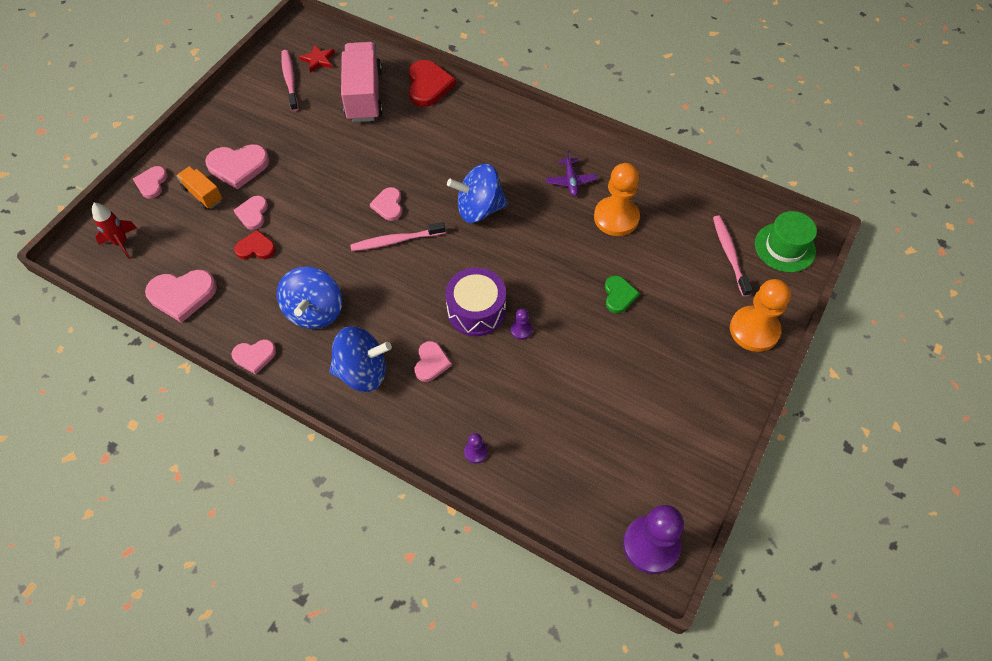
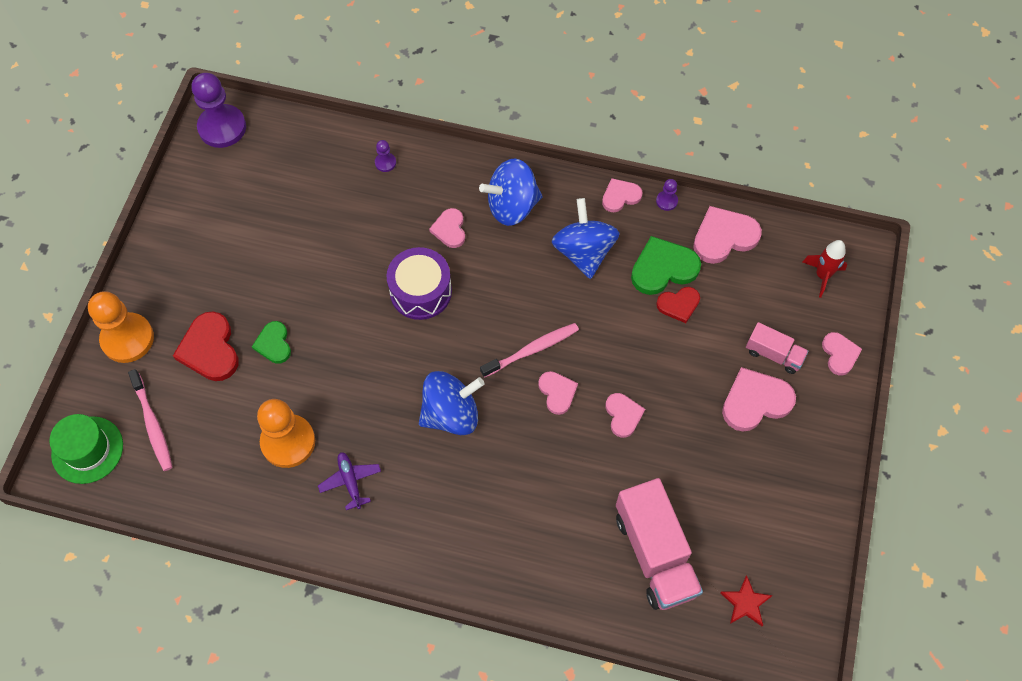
camera: 165 degrees right, 5 degrees up
(203, 194) = (773, 354): orange truck -> pink truck
(252, 280) = (663, 268): none -> green heart
(253, 213) = (704, 344): pink heart -> pink heart (623, 415)
(290, 80) = (765, 555): pink toothbrush -> none
(428, 85) = (575, 595): red heart -> red heart (210, 349)
(521, 330) = (370, 282): purple pawn -> purple pawn (666, 201)

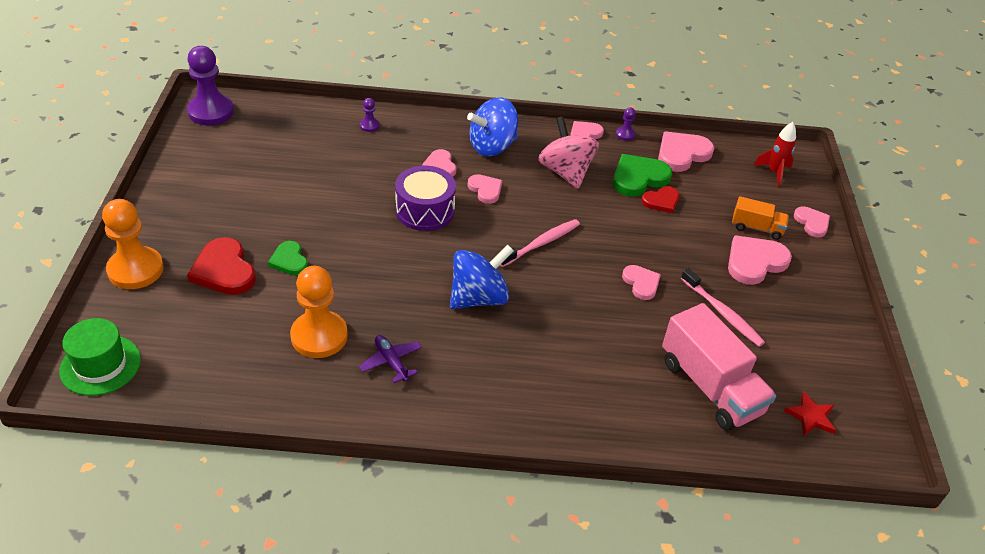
camera: 15 degrees left, 20 degrees down
(152, 424) = (171, 336): pink toothbrush -> pink toothbrush (722, 313)
(557, 392) = (575, 272): pink heart -> pink heart (485, 190)
(584, 252) = (565, 172): blue spinning top -> pink spinning top
(773, 354) = (756, 228): pink truck -> orange truck

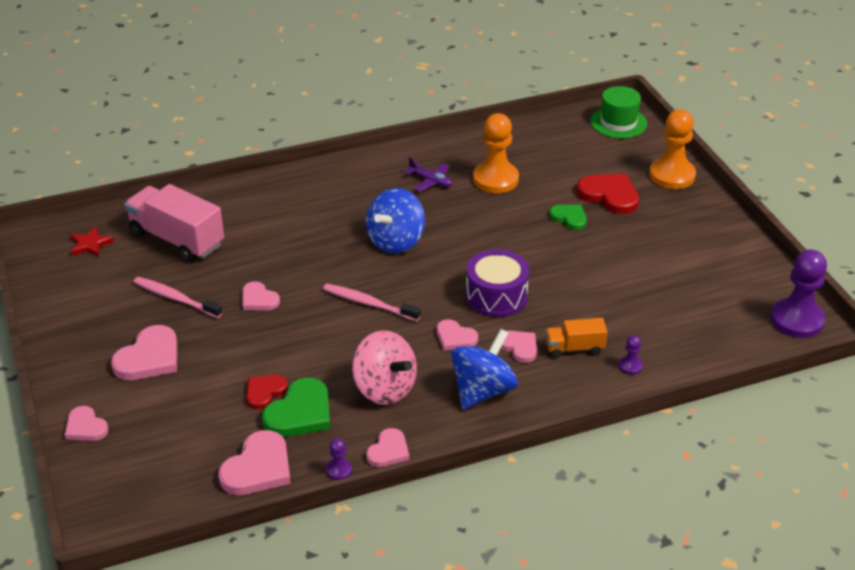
camera: 160 degrees right, 5 degrees down
(541, 243) = (368, 303): pink toothbrush -> pink toothbrush turned 90 degrees clockwise
(756, 228) = (151, 397): orange truck -> orange truck (574, 348)
(774, 173) = (135, 483): red rocket -> none

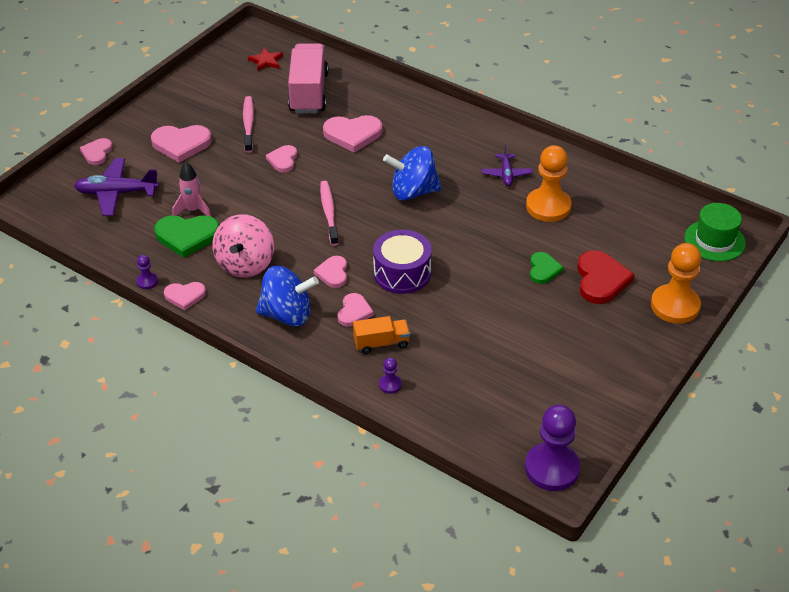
camera: 55 degrees right, 5 degrees up
(172, 438) = (117, 193): none -> purple plane
(258, 468) = (120, 244): pink heart -> pink heart (353, 134)
(265, 392) = (193, 210): red heart -> pink rocket
(574, 348) = (381, 343): orange truck -> orange truck turned 120 degrees clockwise

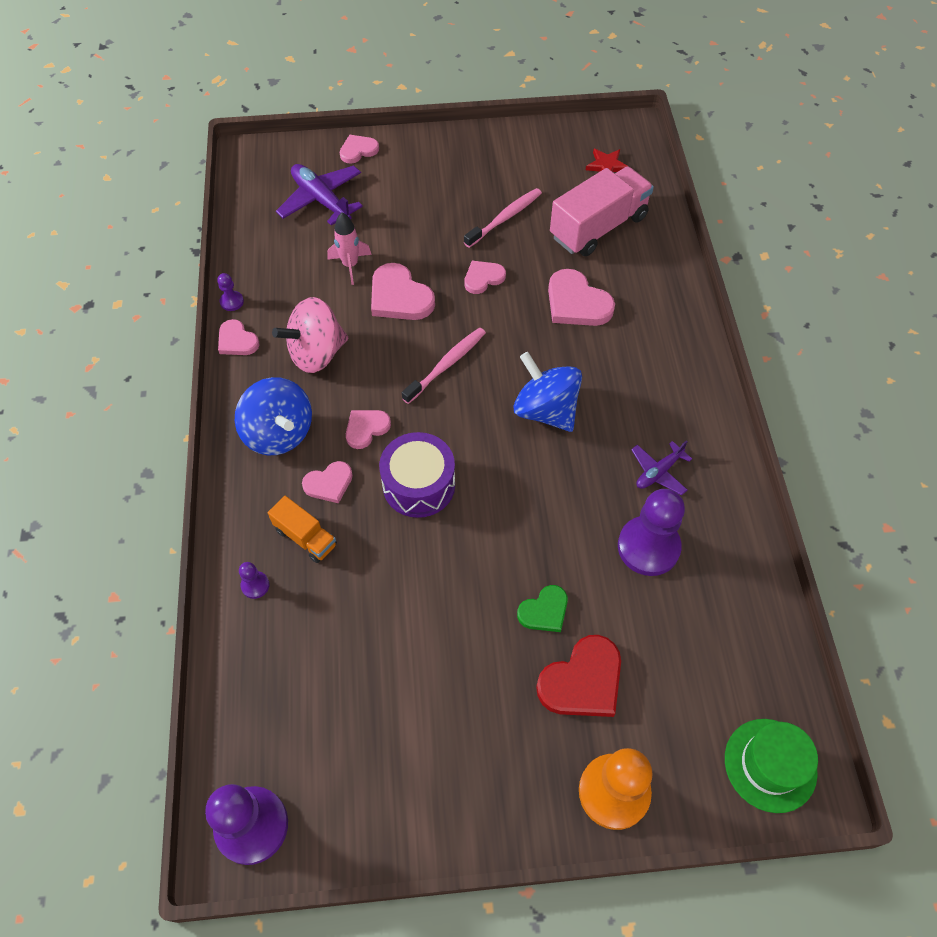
camera: 50 degrees right, 15 degrees up
(181, 144) = (427, 194): pink heart -> pink heart (399, 297)
(187, 236) = (313, 286): green heart -> none
(548, 206) = (648, 547): orange pawn -> purple pawn

